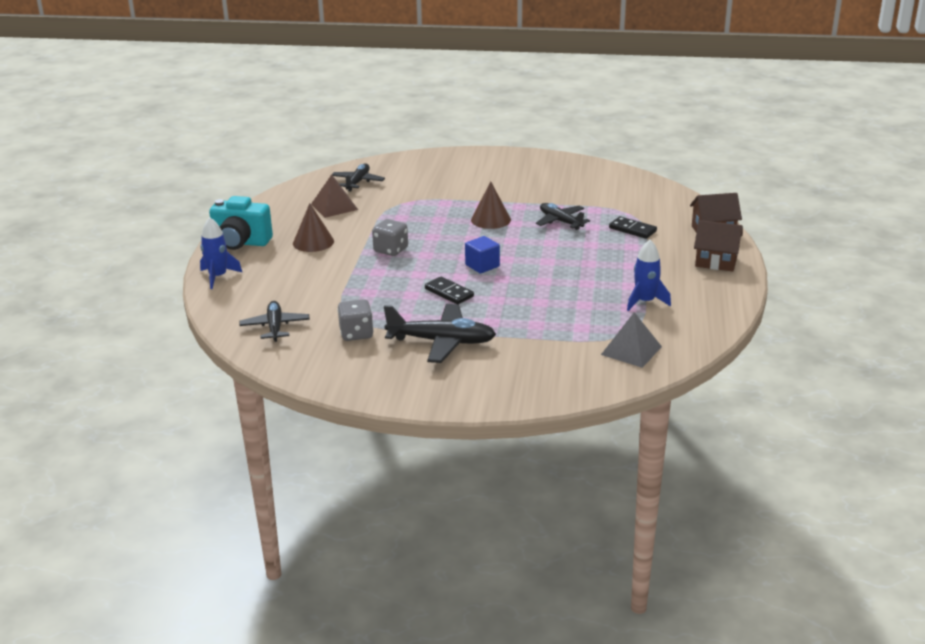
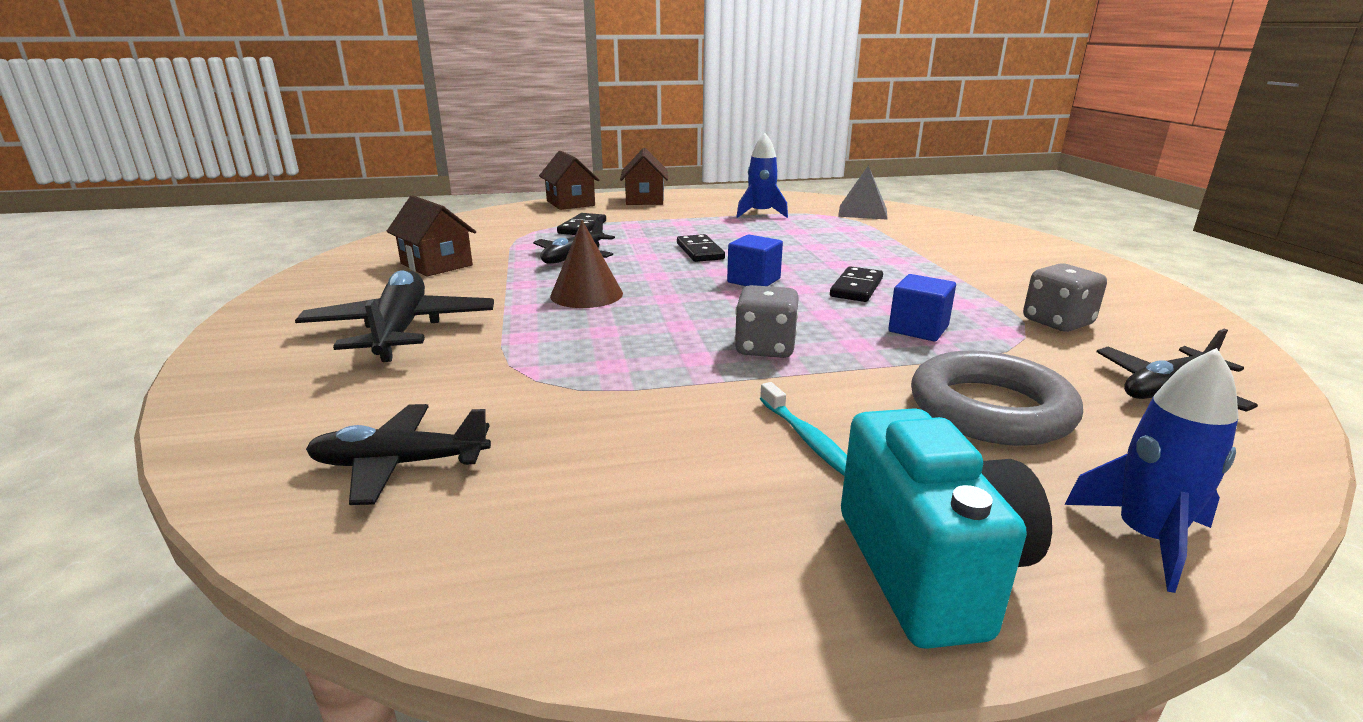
camera: 110 degrees left, 5 degrees down
(299, 281) = (990, 409): none -> grey ring
(313, 242) = (808, 439): brown cone -> turquoise toothbrush
(334, 207) = (585, 462): brown pyramid -> none
(380, 292) = (918, 329): none -> blue cube
(442, 342) = (981, 275): black plane -> black plane (401, 330)
(550, 260) = (700, 251): none -> black domino
(568, 186) = (436, 264): none -> brown house

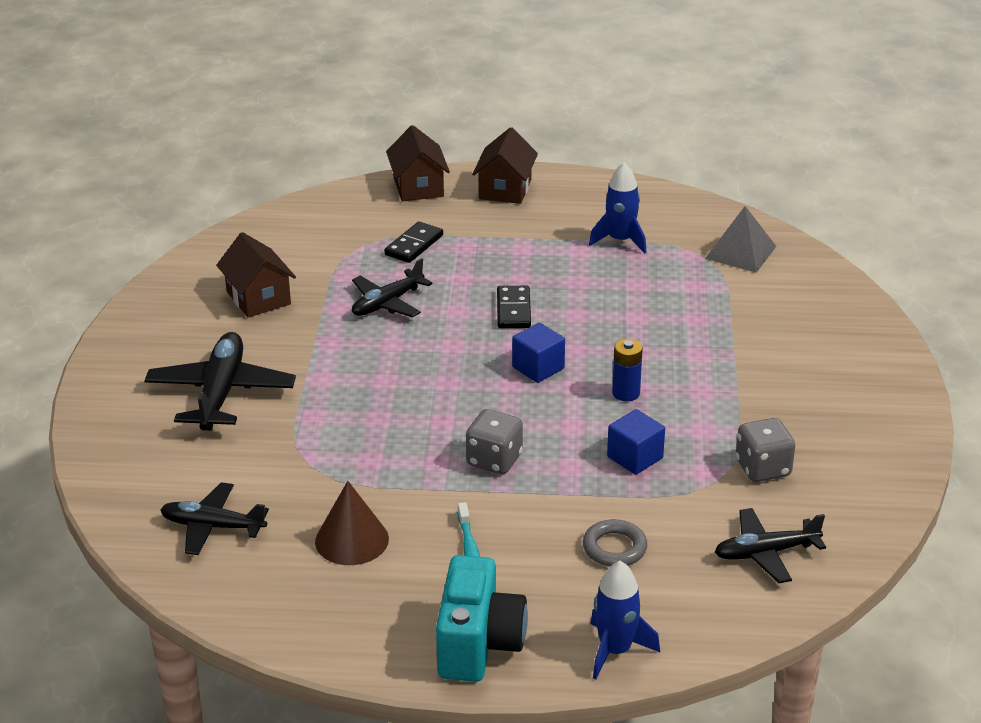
camera: 15 degrees right, 10 degrees up
(586, 294) = (380, 367): brown cone -> brown cone (352, 540)
(856, 288) = (626, 393): black domino -> blue battery
(990, 409) = (614, 548): grey ring -> grey ring, size x0.57

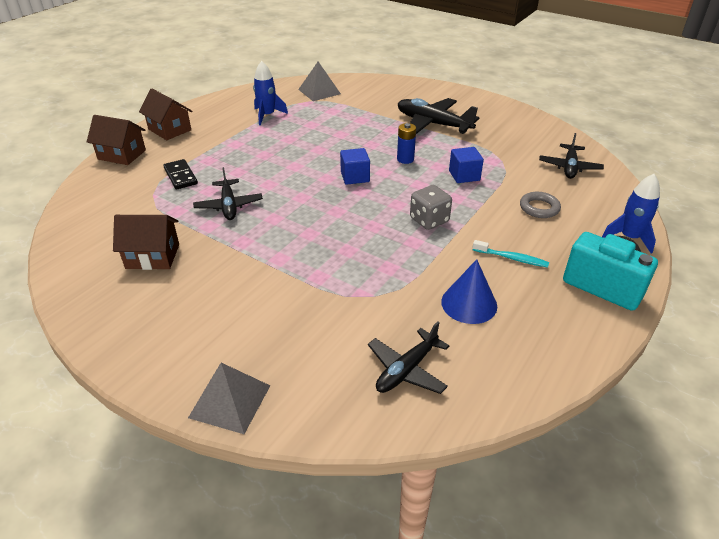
camera: 60 degrees left, 5 degrees up
(100, 434) = (230, 401): none -> grey pyramid
(221, 393) = (246, 312): black plane -> black plane (433, 124)
(352, 540) = (469, 303): brown cone -> blue cone
(513, 310) = (291, 166): black domino -> none
(763, 468) = (501, 145): grey dice -> none

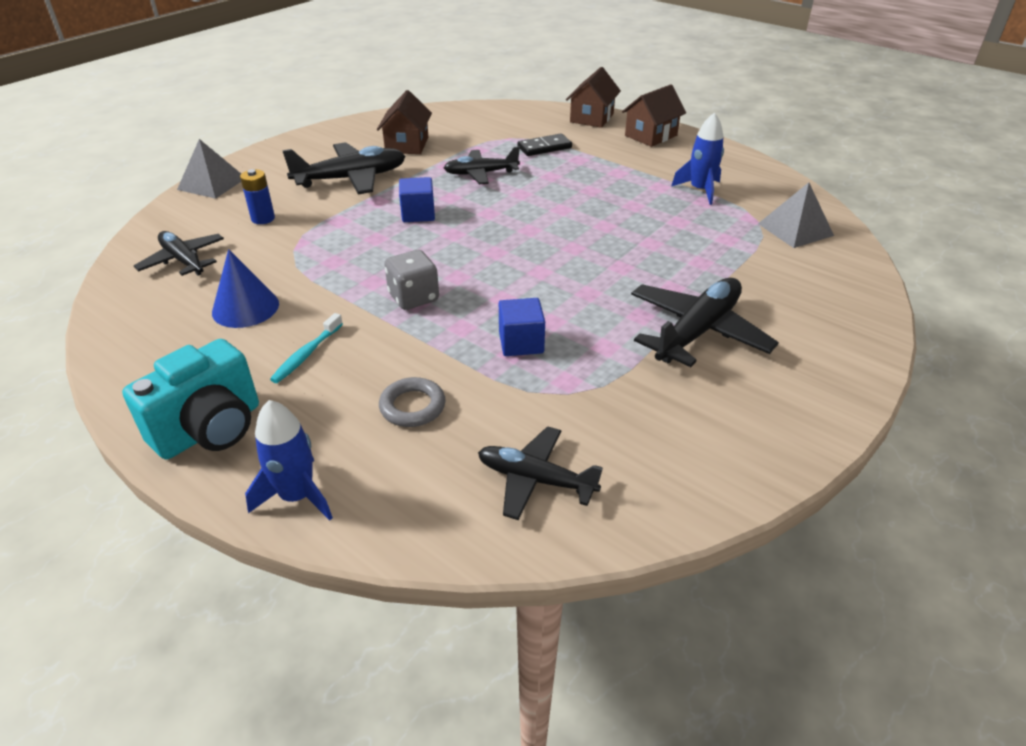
camera: 95 degrees right, 0 degrees up
(230, 283) = (351, 178): none -> black plane
(355, 177) = (529, 249): blue cube -> blue cube (418, 214)
(405, 159) = (574, 292): blue battery -> blue battery (263, 219)

